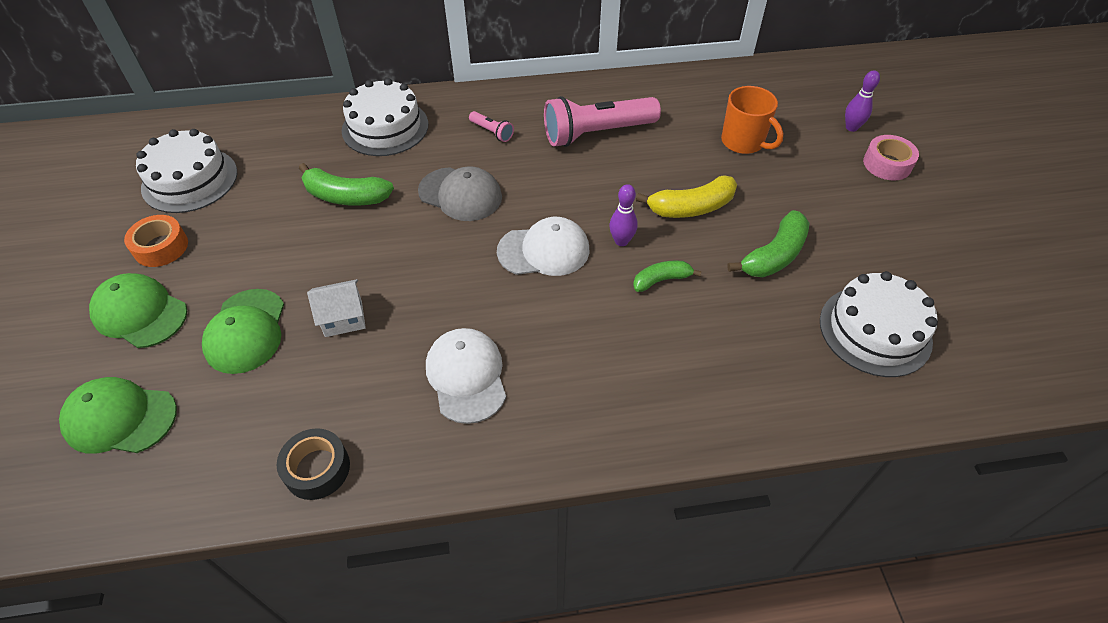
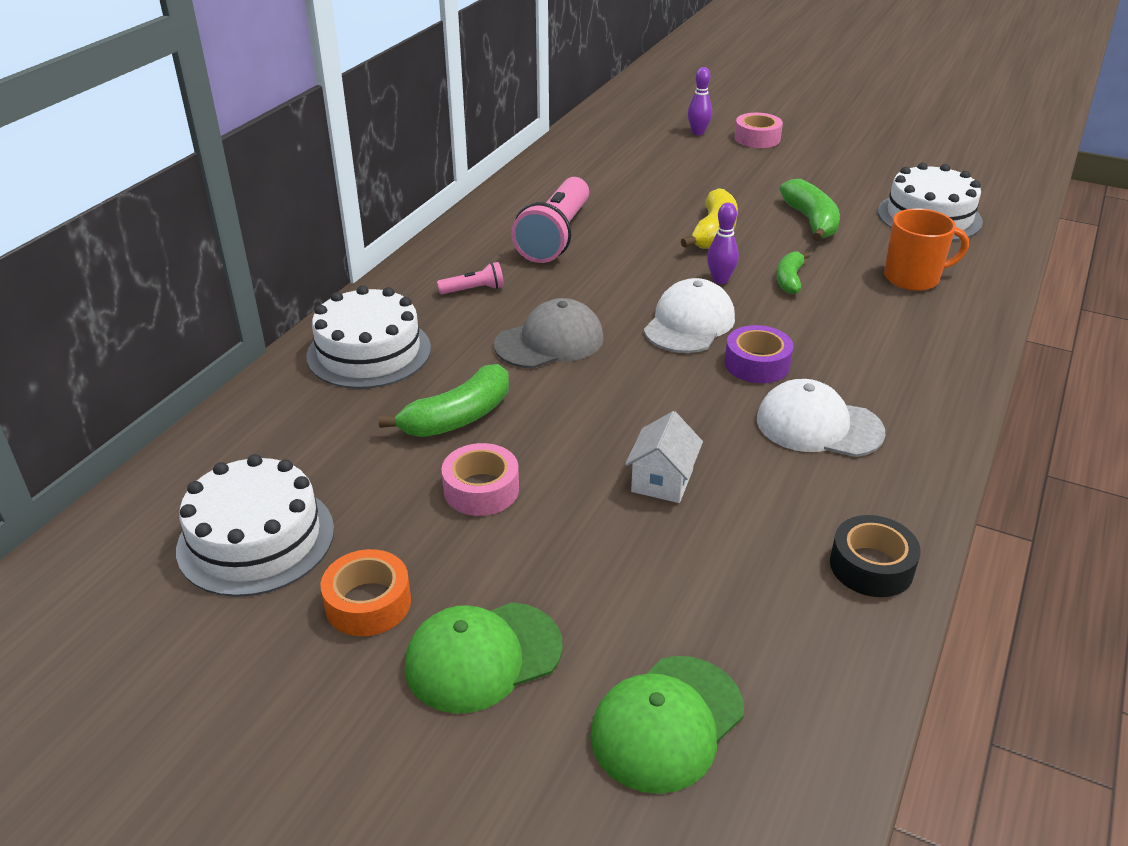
camera: 55 degrees left, 15 degrees down
(246, 331) = (611, 564): green cap -> none
(282, 241) = (481, 489): none -> pink tape
(520, 309) = (757, 364): none -> purple tape
(743, 142) = (659, 178): orange mug -> orange mug (913, 278)

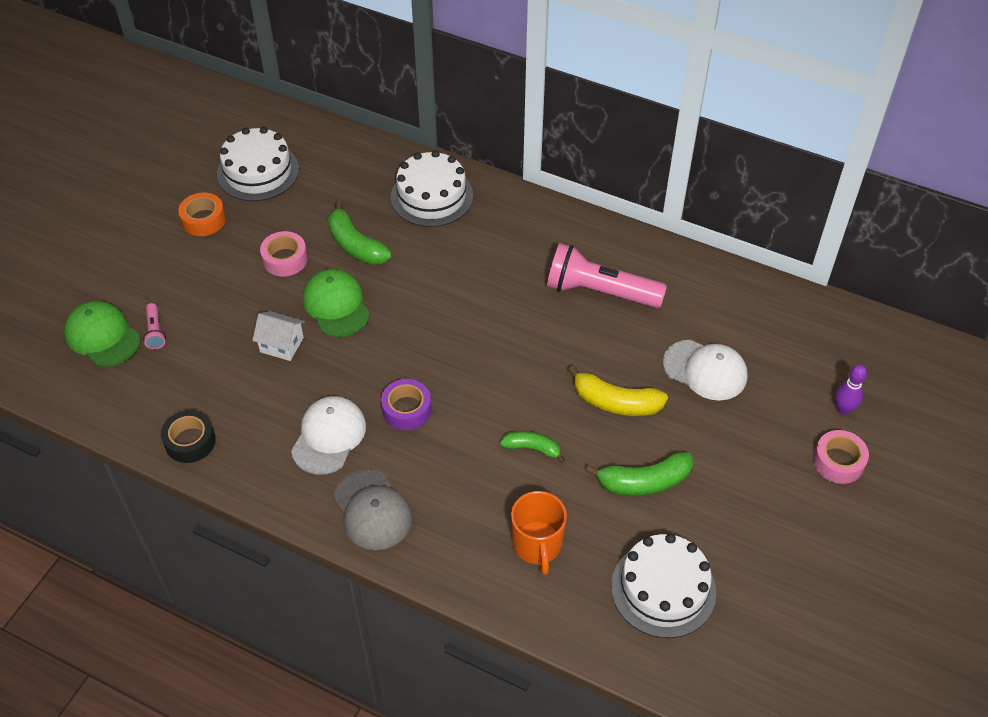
camera: 90 degrees right, 15 degrees up
(474, 290) = (512, 245): pink flashlight -> pink flashlight (155, 332)
(483, 657) = (159, 266): green cap -> green cap (336, 305)
(549, 341) = (441, 289): grey cap -> grey cap (372, 510)
(689, 323) = (464, 372): white cap -> white cap (705, 370)
(720, 280) = (531, 399): purple bowling pin -> none

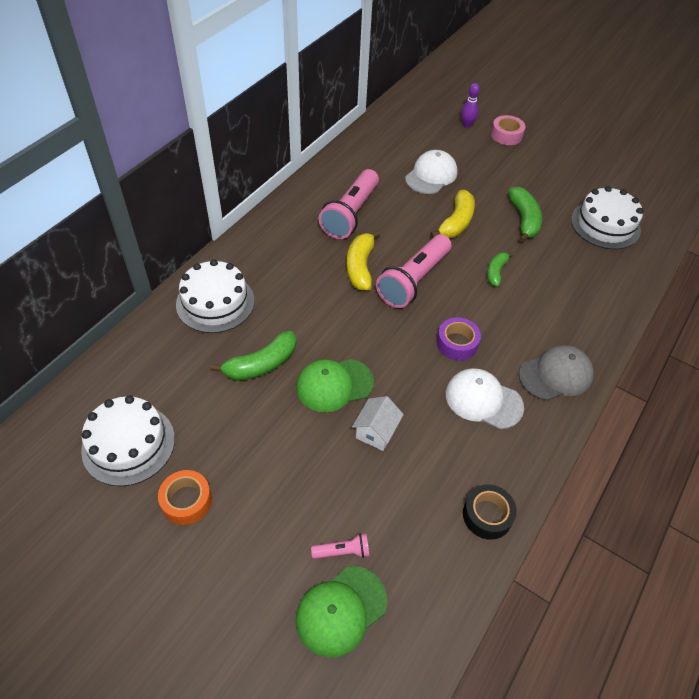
camera: 85 degrees left, 0 degrees up
(285, 259) = (266, 424): pink tape -> none
(499, 362) = (413, 280): none -> pink flashlight
(510, 310) = (360, 267): none -> yellow banana
(537, 545) = (578, 280): orange mug -> none

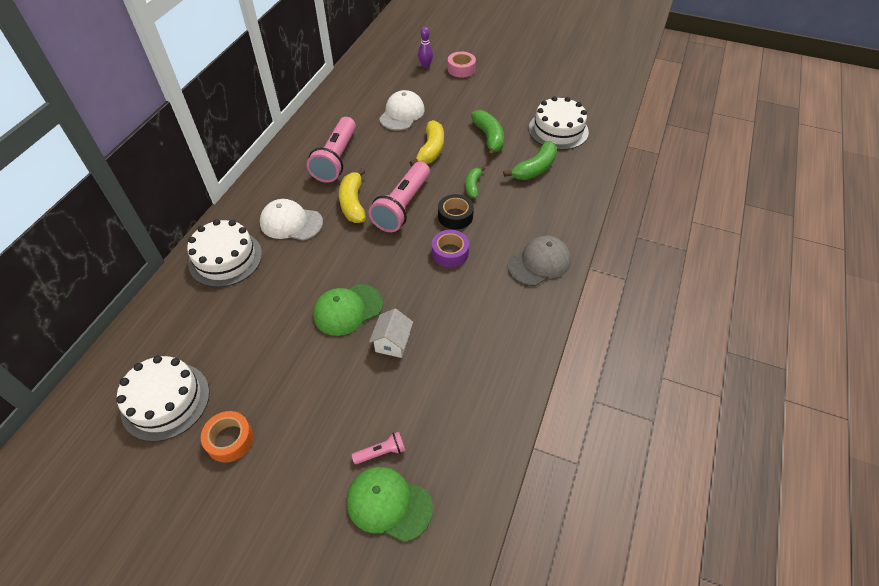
camera: 10 degrees left, 0 degrees up
(261, 364) = (278, 305): green banana -> green banana (534, 168)
(341, 610) = (389, 504): green cap -> green cap turned 75 degrees clockwise
(483, 400) = (481, 296): white cap -> white cap (291, 223)
(487, 515) = (502, 393): black tape -> black tape (455, 216)

